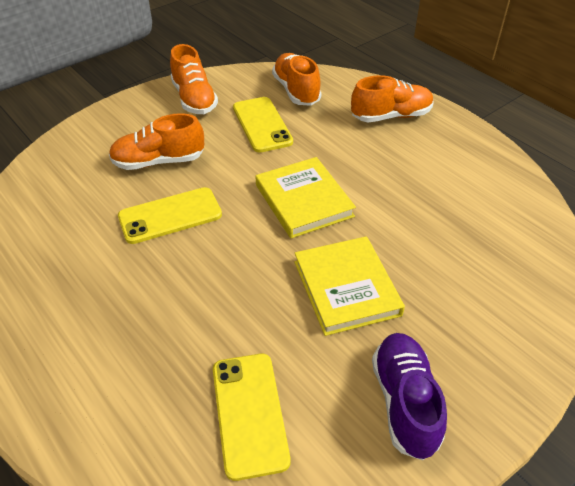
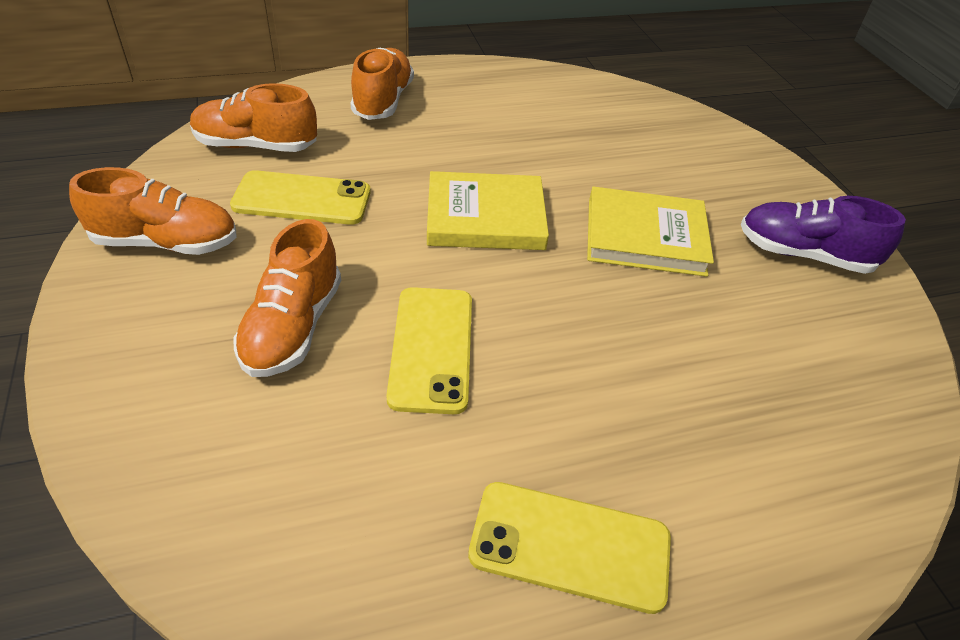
camera: 70 degrees left, 0 degrees up
(249, 413) = (799, 371): yellow phone -> yellow phone (570, 546)

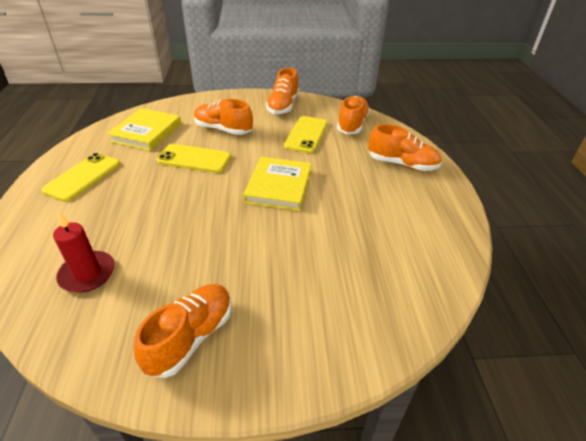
camera: 105 degrees right, 5 degrees down
(645, 236) = (242, 248): yellow book -> yellow book (146, 132)
(798, 396) = (87, 274): none -> red candle
(804, 254) = (191, 337): purple shoe -> orange shoe

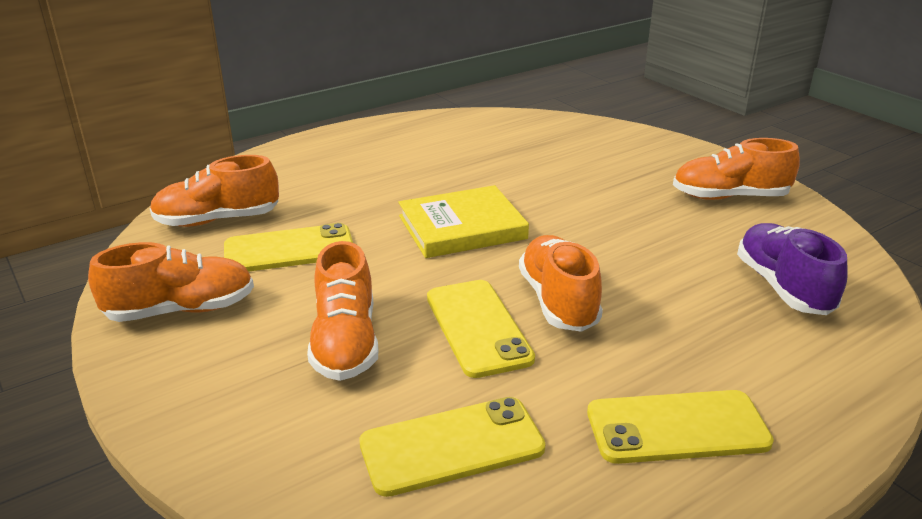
camera: 120 degrees left, 10 degrees down
(87, 274) = (783, 287): red candle -> purple shoe
(146, 132) = (452, 446): yellow book -> yellow phone
(402, 164) = (315, 164): orange shoe -> orange shoe (558, 301)

